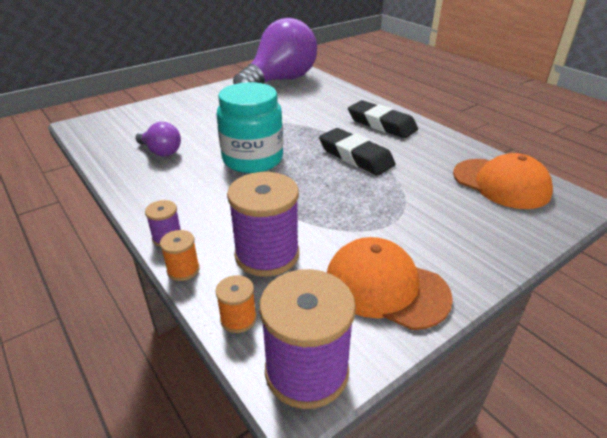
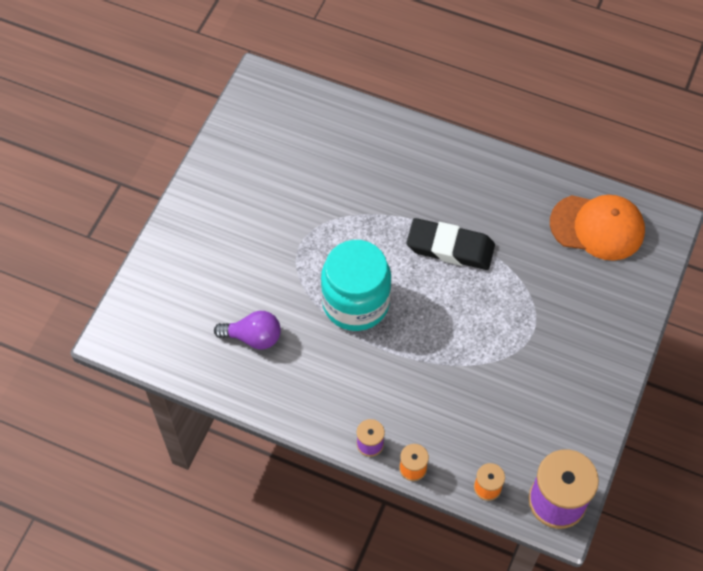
camera: 30 degrees left, 25 degrees up
(267, 254) = (462, 419): purple spool -> none
(280, 81) = (262, 124): purple light bulb -> none
(381, 124) = (441, 172): black eraser -> none
(386, 287) = (566, 405): orange cap -> none

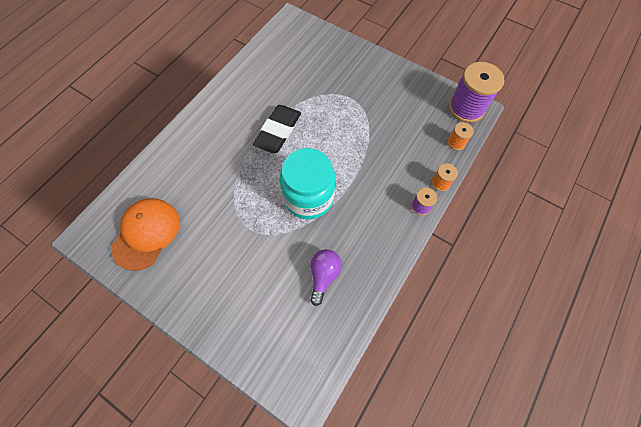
camera: 80 degrees left, 5 degrees up
(597, 227) = (284, 51): orange cap -> orange cap (146, 234)

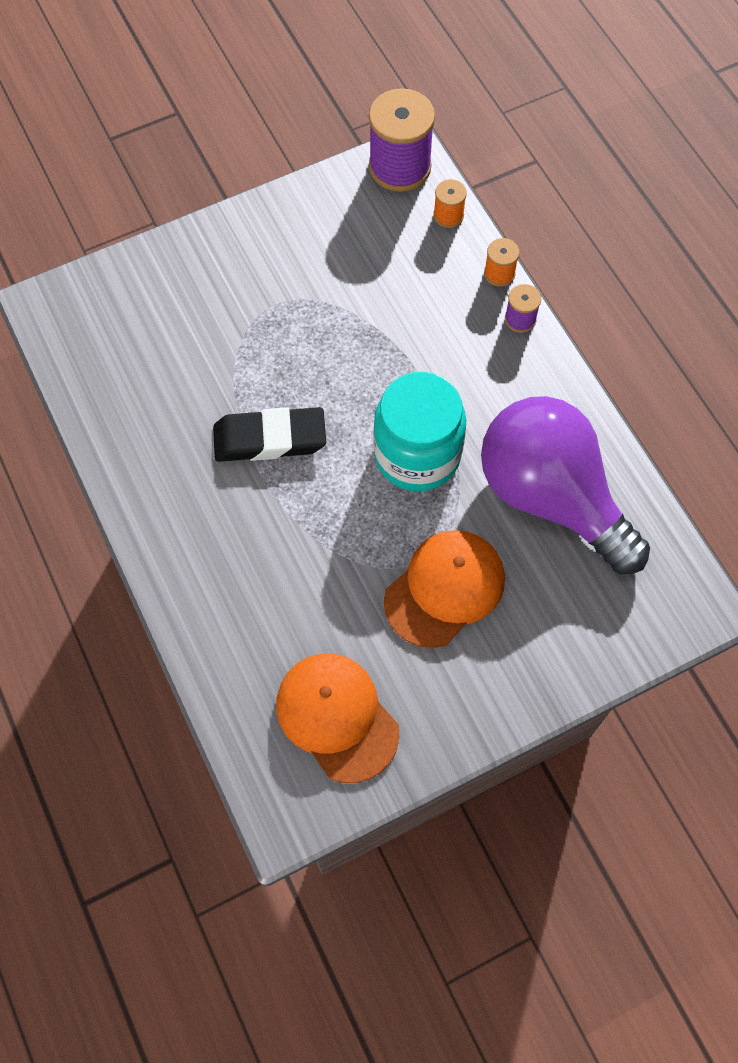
camera: 60 degrees left, 0 degrees up
(240, 248) = (444, 589): none -> orange cap
(278, 131) = (270, 439): black eraser -> black eraser turned 60 degrees counterclockwise
(323, 275) = (551, 497): purple light bulb -> purple light bulb, size x2.27

